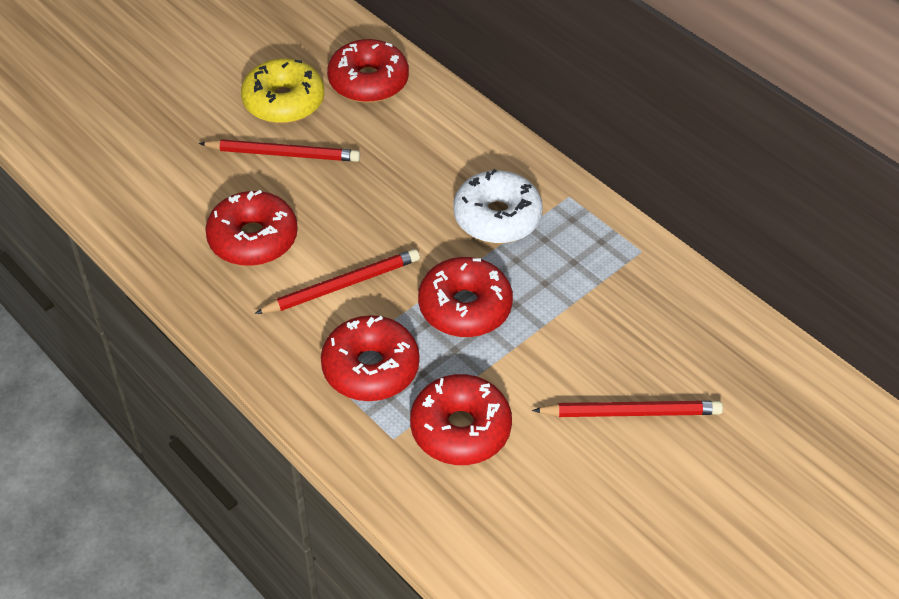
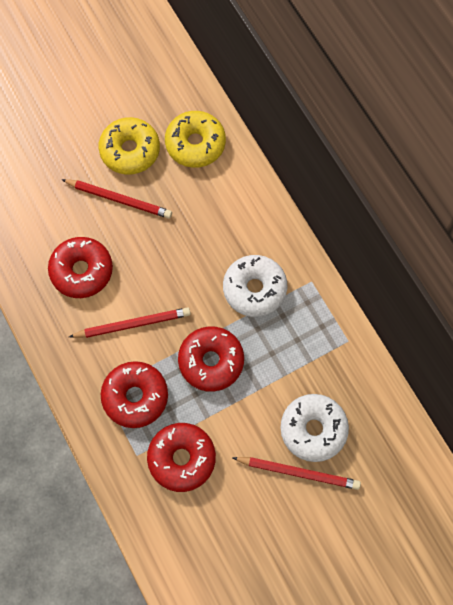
camera: 15 degrees right, 20 degrees up
(368, 82) = (195, 144): red donut -> yellow donut
(632, 358) = (313, 429): none -> white donut

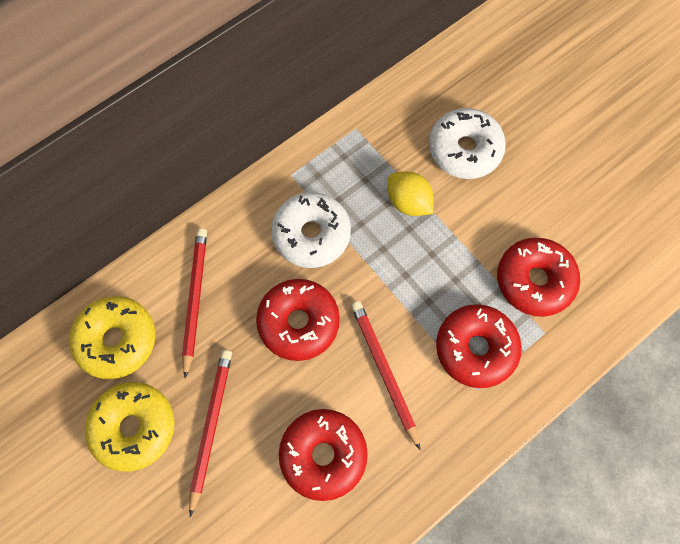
camera: 100 degrees left, 0 degrees up
(211, 361) = (411, 268): red donut -> red donut (298, 322)
(270, 371) = (408, 202): none -> yellow lemon
(298, 472) = (515, 158): red pencil -> red pencil (195, 299)

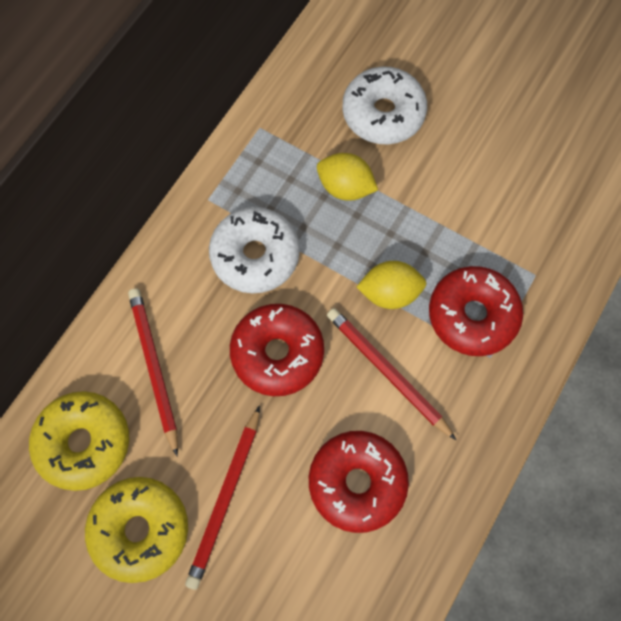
camera: 20 degrees left, 0 degrees up
(211, 427) = (225, 498): red pencil -> red pencil turned 150 degrees counterclockwise
(412, 304) = (389, 293): none -> yellow lemon
(534, 280) = (505, 225): red donut -> none

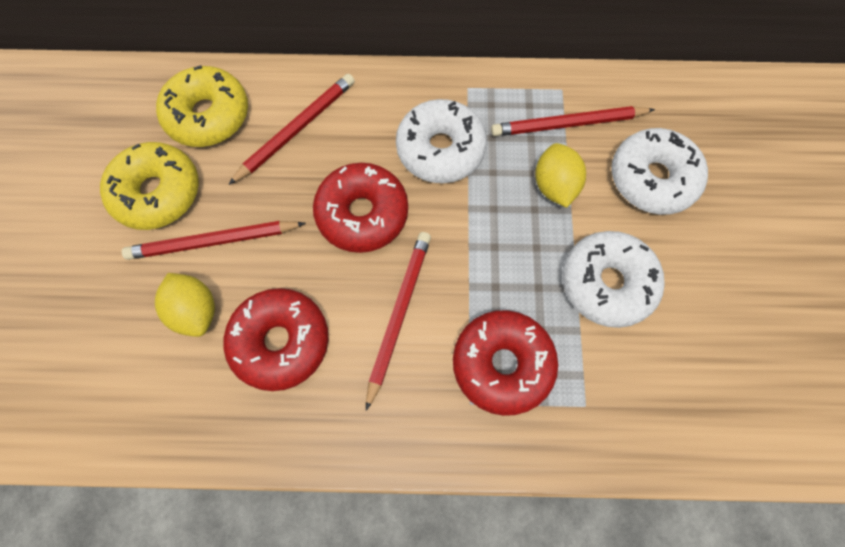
camera: 60 degrees right, 0 degrees up
(296, 143) = (568, 124): none -> red pencil
(389, 293) = (477, 277): yellow lemon -> yellow lemon (195, 311)
(450, 201) = (607, 283): none -> white donut

